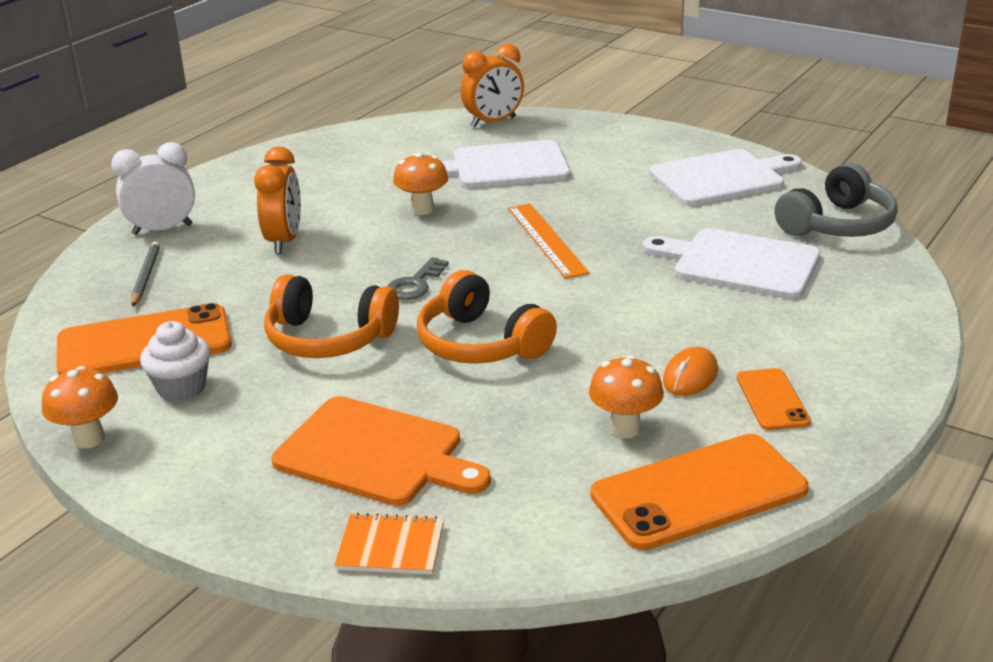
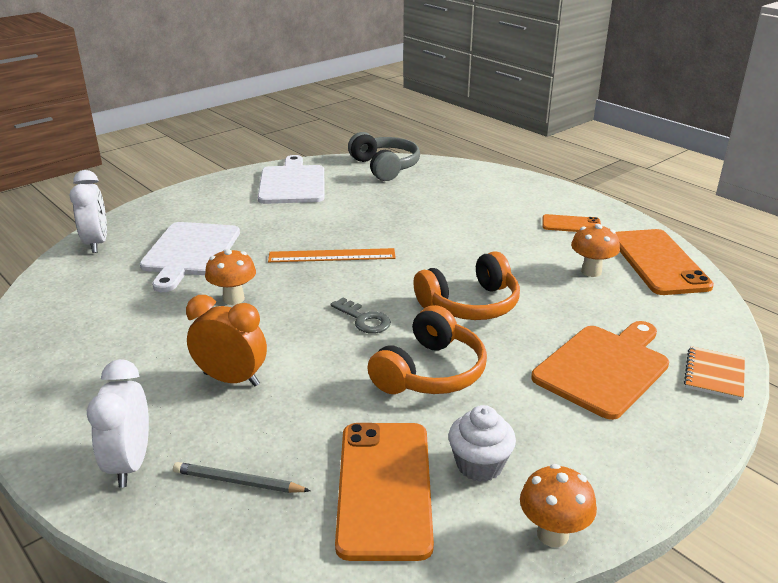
camera: 75 degrees left, 0 degrees up
(493, 122) = (97, 243): orange clock -> white clock
(690, 376) = (539, 241): orange mouse -> none
(739, 263) = (413, 201): white cutting board -> none

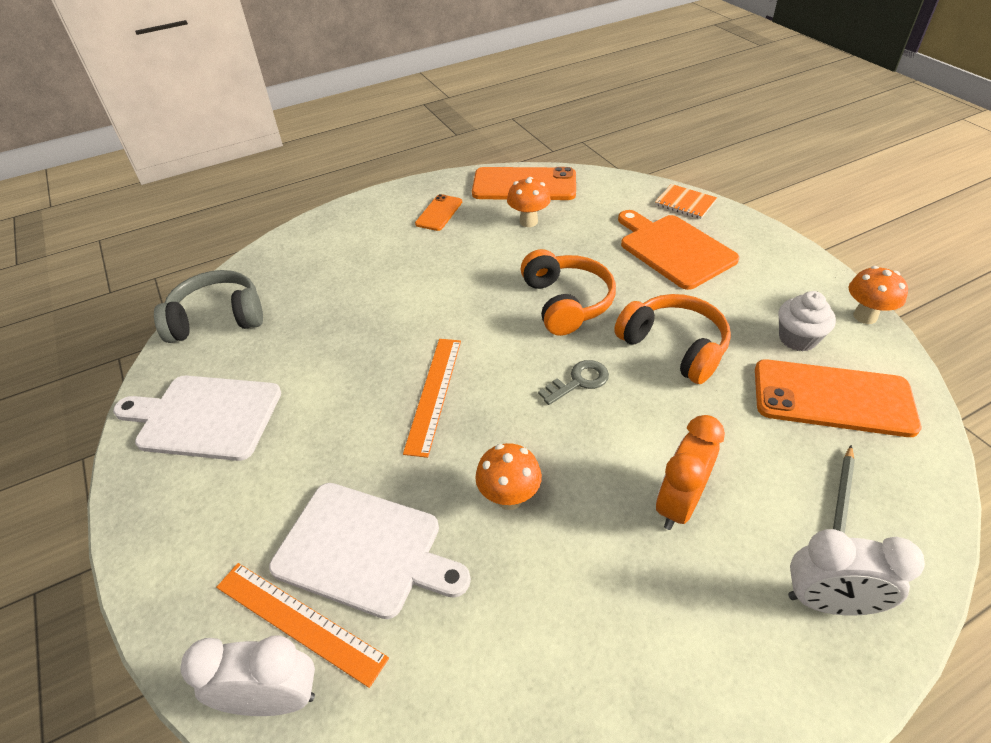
camera: 75 degrees left, 15 degrees up
(142, 241) = (299, 621): none -> orange ruler

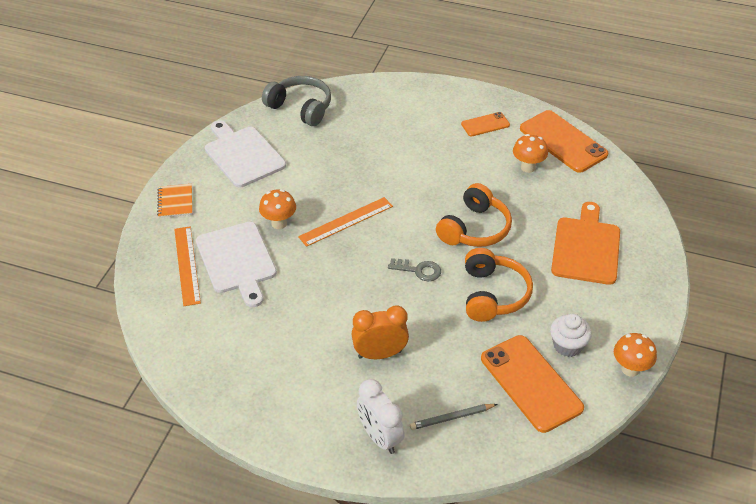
camera: 45 degrees right, 0 degrees up
(274, 699) = (152, 282): white clock -> none
(509, 498) = (315, 290): orange mushroom -> orange mushroom (279, 223)
(685, 203) = (646, 227): orange notebook -> orange notebook (175, 202)

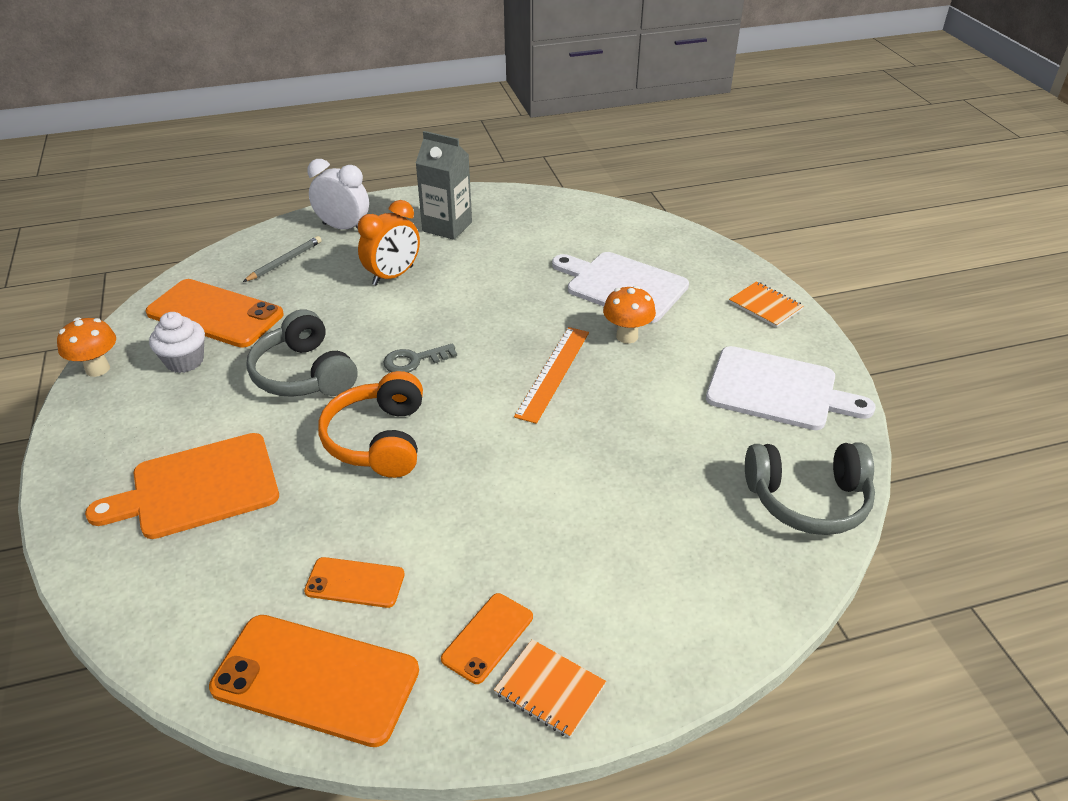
camera: 145 degrees right, 5 degrees down
(187, 265) = (664, 262): orange ruler -> none
(296, 389) = (447, 227): none -> grey carton
(474, 101) = (550, 689): none -> orange notebook
(493, 294) = (304, 374): orange headphones -> grey headphones
(528, 167) = (355, 582): orange mushroom -> orange phone
(586, 247) = (198, 487): orange cutting board -> orange cutting board turned 90 degrees clockwise

